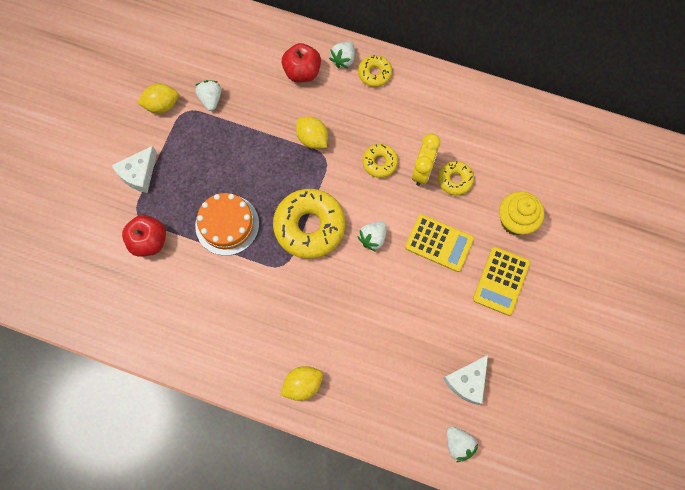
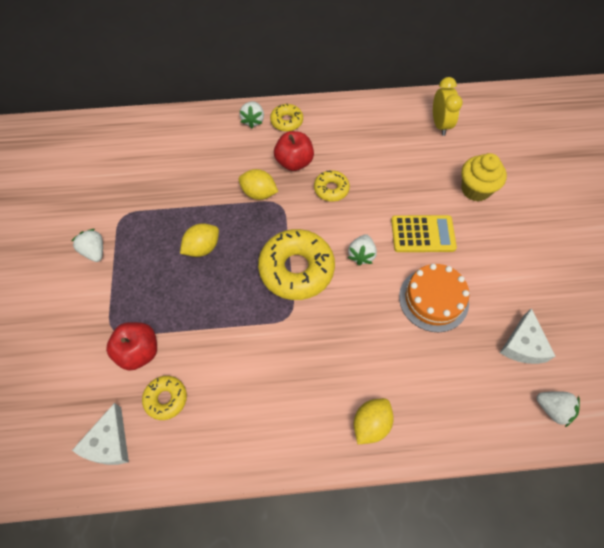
camera: 25 degrees left, 10 degrees down
(139, 174) = (99, 291): white cheese -> white cheese (109, 443)
(162, 105) = (96, 220): yellow lemon -> yellow lemon (202, 248)
(211, 99) = (144, 196): white strawberry -> white strawberry (94, 251)
(227, 224) = (214, 301): orange cake -> orange cake (433, 299)
(302, 72) = (220, 143): red apple -> red apple (294, 162)
(422, 171) = (372, 181): yellow clock -> yellow clock (440, 124)
(455, 180) = (405, 177): yellow donut -> yellow donut (166, 399)
(501, 281) = (495, 243): yellow calculator -> none

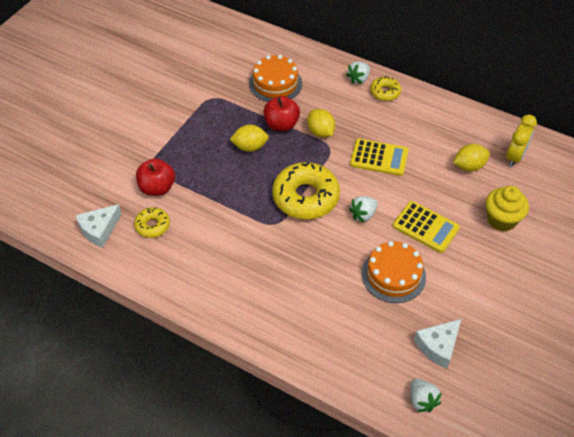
camera: 35 degrees right, 10 degrees down
(94, 251) = (176, 110): white strawberry -> none
(177, 166) = (275, 83): none -> orange cake
(294, 162) = (366, 124): red apple -> red apple (281, 124)
(331, 189) = (379, 158): yellow donut -> yellow calculator
(371, 424) = (275, 323): yellow lemon -> yellow lemon (469, 166)

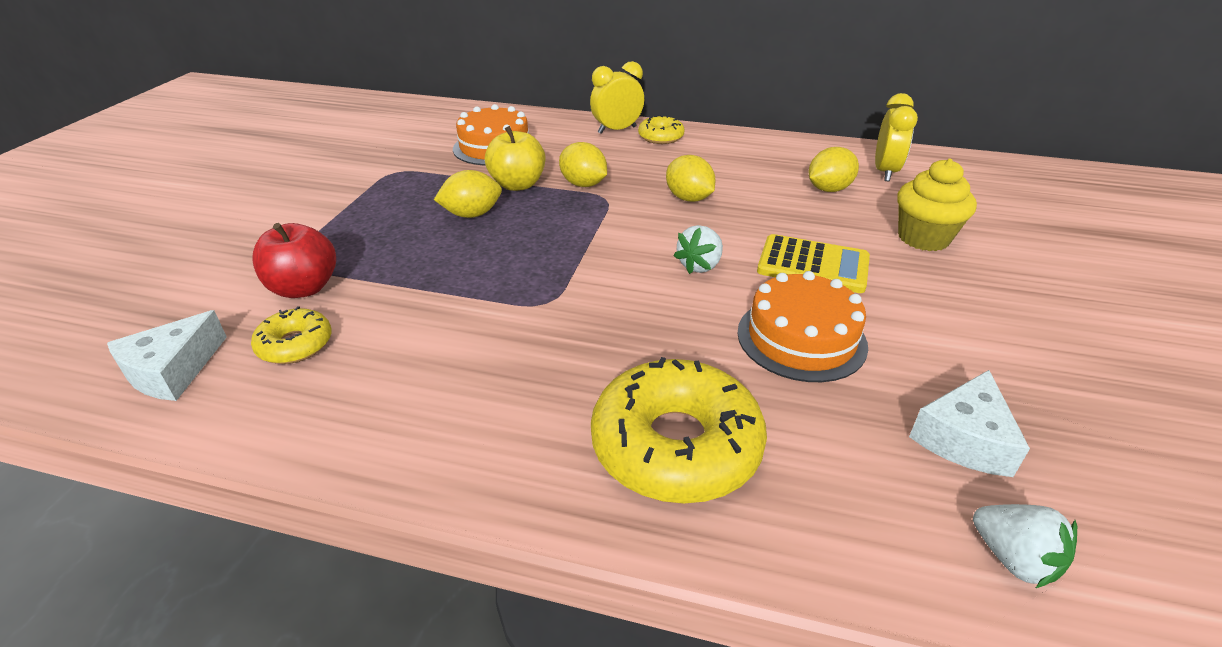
camera: 15 degrees left, 15 degrees down
(281, 124) = (517, 185): red apple -> yellow apple
(305, 197) = (589, 259): yellow donut -> yellow donut (676, 445)
(358, 79) = (617, 130): white strawberry -> yellow clock
(379, 158) = (688, 198): yellow calculator -> yellow lemon

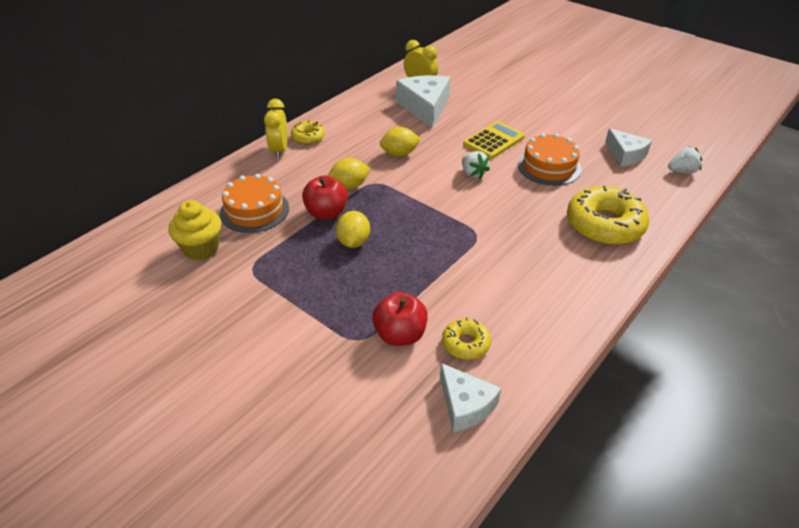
camera: 65 degrees left, 5 degrees up
(517, 185) = (326, 213): yellow apple -> red apple
(828, 189) = (425, 107): yellow lemon -> white cheese
(923, 238) = (490, 103): yellow cupcake -> yellow cupcake (201, 249)

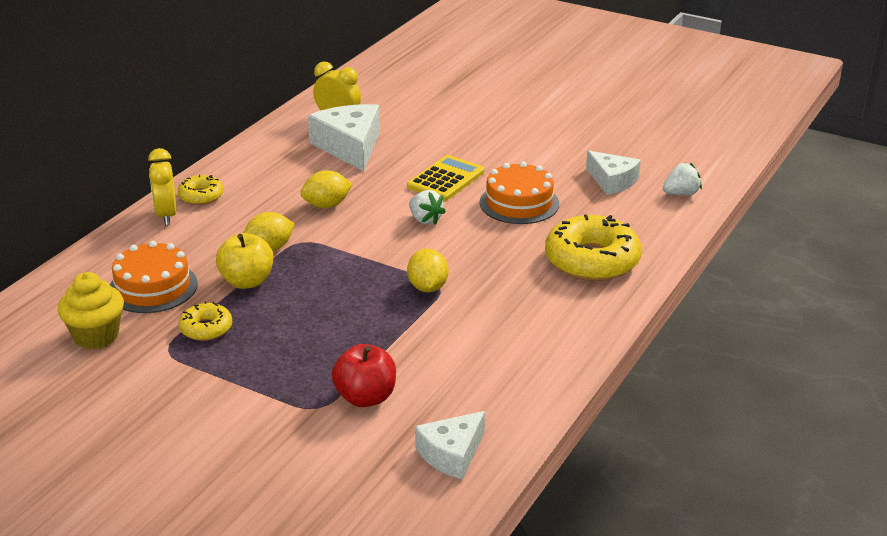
camera: 10 degrees left, 10 degrees down
(326, 213) = (247, 281): red apple -> yellow apple
(353, 242) = (289, 309): yellow lemon -> yellow lemon (427, 287)
(465, 405) = (452, 454): white cheese -> white cheese turned 90 degrees clockwise
(466, 344) = (443, 397): yellow donut -> yellow donut (206, 328)

